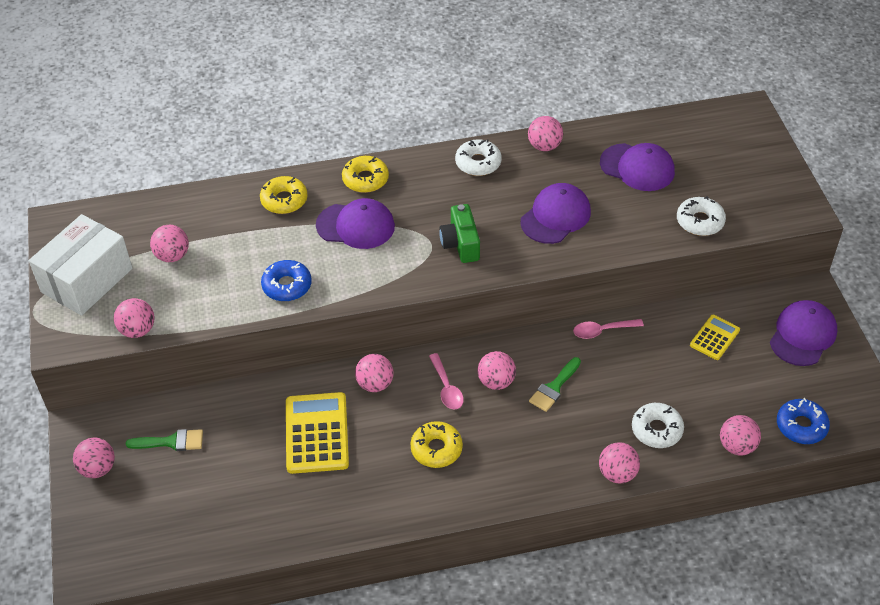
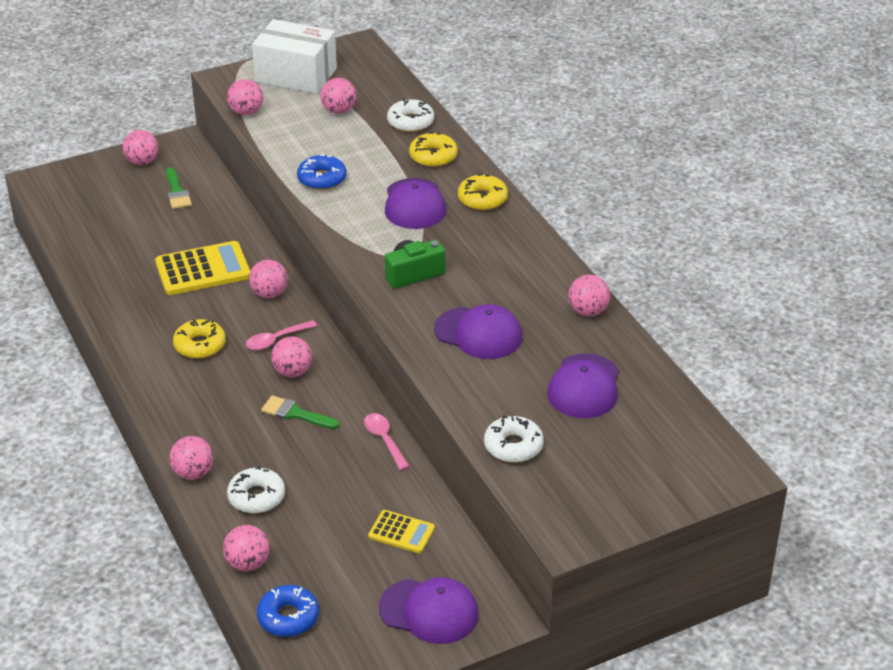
camera: 75 degrees right, 10 degrees down
(478, 163) = (539, 268): white donut -> white donut (410, 122)

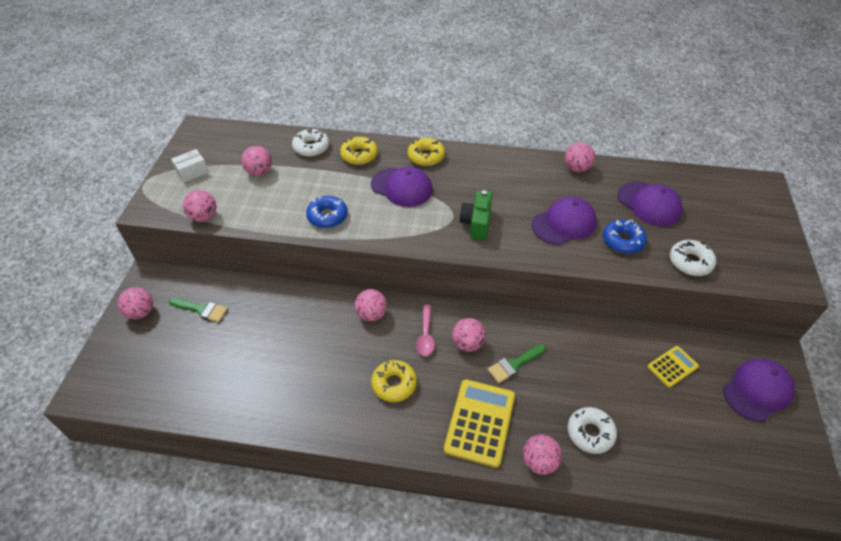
camera: 55 degrees left, 10 degrees up
(203, 269) = (308, 339): yellow calculator -> yellow calculator (480, 422)
(247, 563) = (661, 475): pink ball -> none
(288, 617) = (731, 477): blue donut -> blue donut (623, 241)
(296, 75) = (192, 172): white box -> white box, size x0.46
(384, 440) = (574, 329): pink spoon -> none

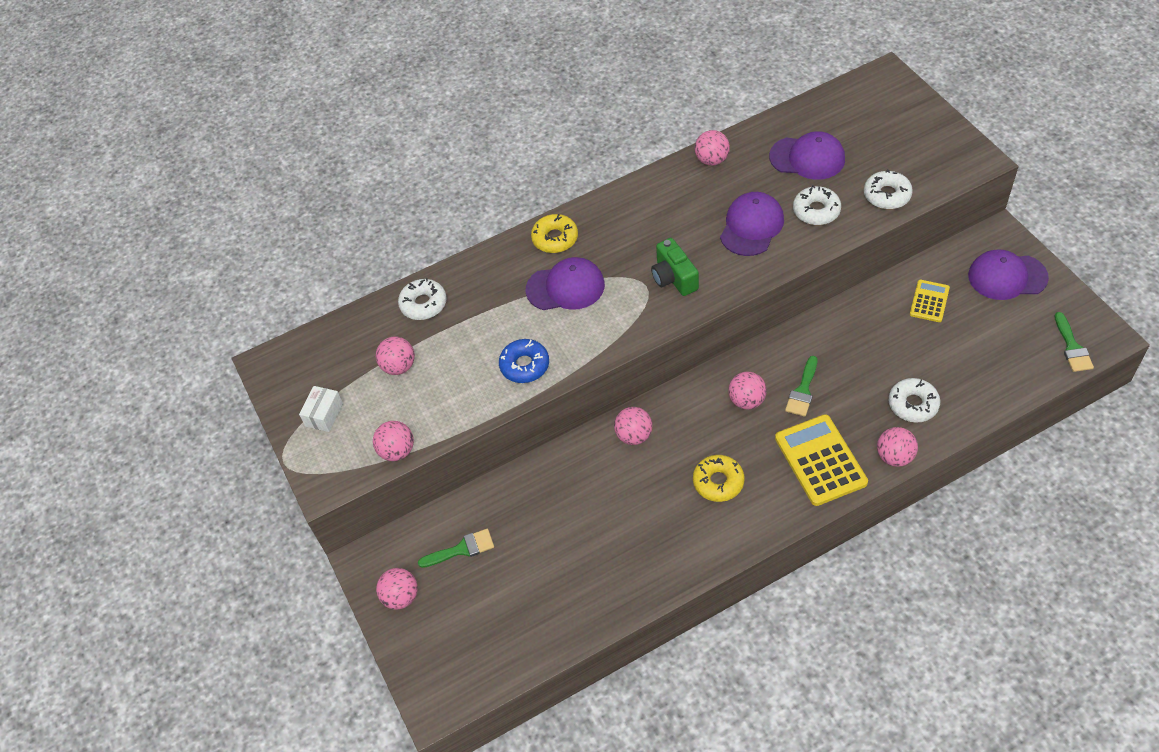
camera: 30 degrees left, 5 degrees up
(359, 155) = (485, 280): yellow donut -> none
(425, 336) = (703, 420): pink spoon -> none
(623, 241) = (816, 211): blue donut -> white donut
(757, 390) = (1007, 277): purple cap -> purple cap turned 105 degrees counterclockwise
(773, 485) = (1072, 347): none -> green brush

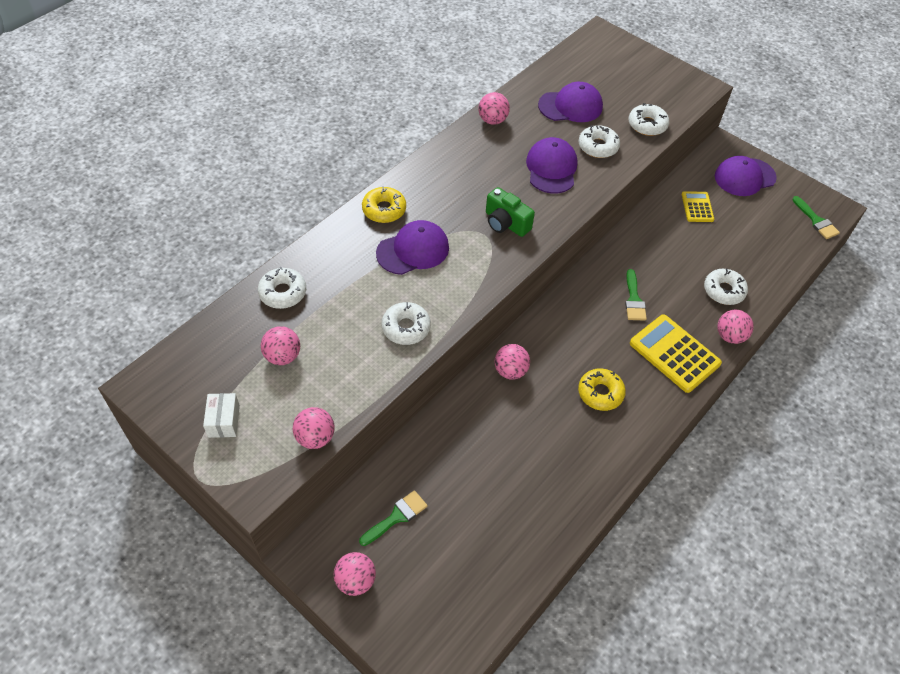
camera: 30 degrees left, 0 degrees up
(524, 365) = (406, 328): blue donut -> white donut
(746, 400) = (592, 318): pink ball -> none

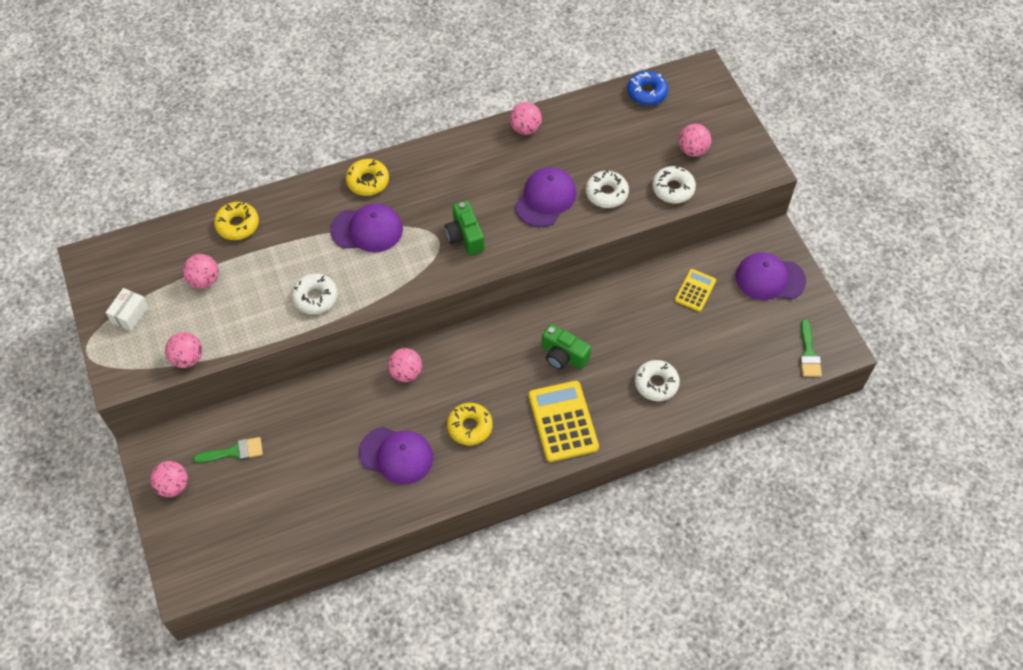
camera: 30 degrees right, 5 degrees up
(283, 293) = (237, 225): white donut -> yellow donut
(570, 62) = (647, 92): none -> blue donut
(570, 106) = (611, 141): purple cap -> purple cap (396, 455)
(634, 299) = (563, 355): green brush -> green camera
(730, 336) = (628, 428): pink ball -> pink ball (692, 150)

